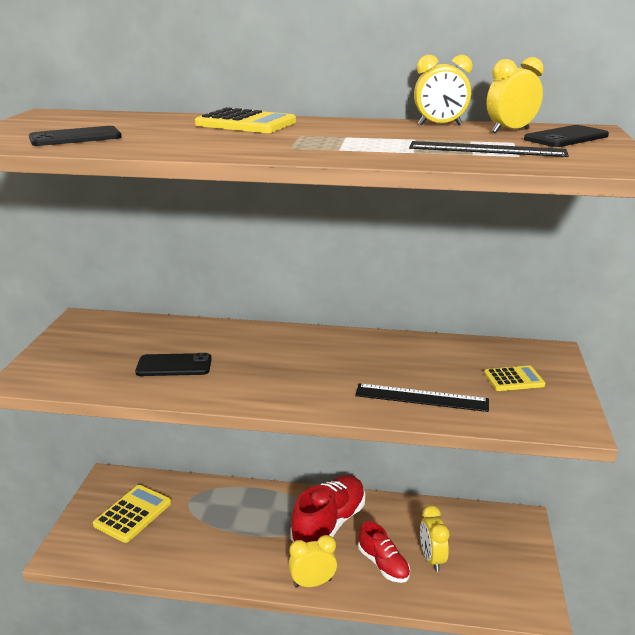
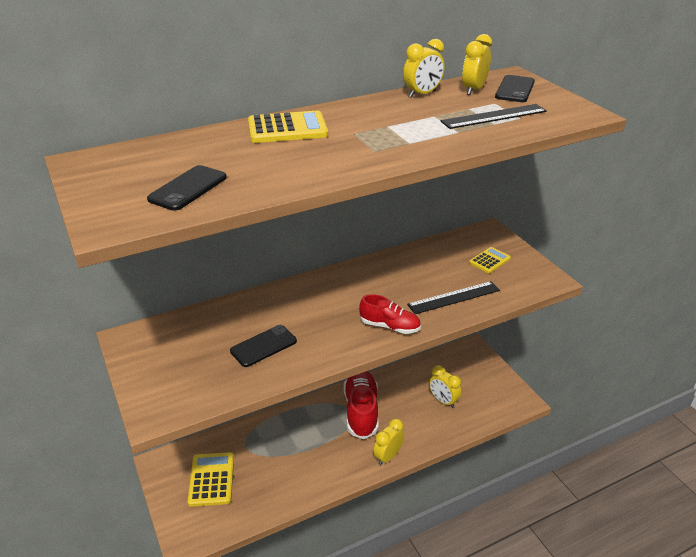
camera: 35 degrees left, 10 degrees up
(383, 564) = (419, 420): red shoe -> red shoe (390, 326)

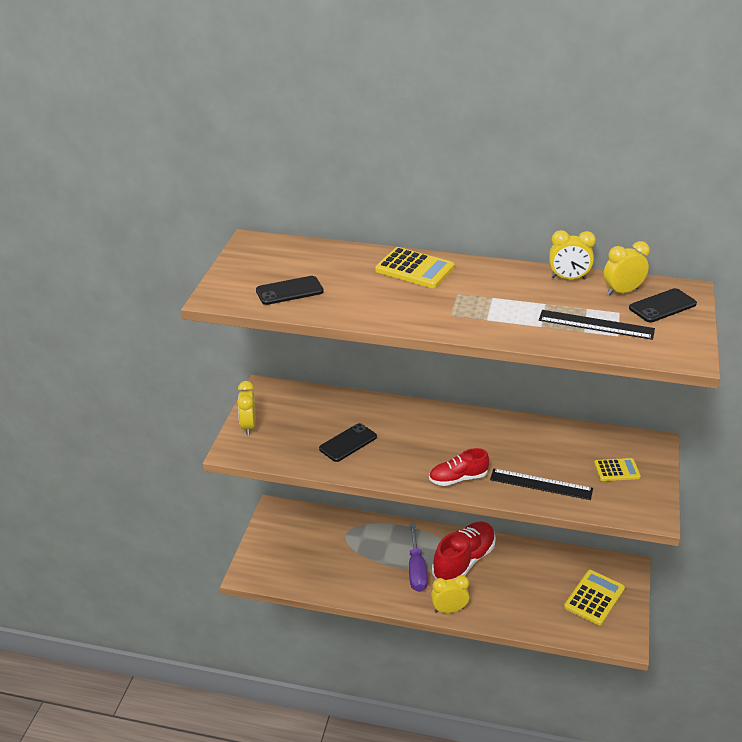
camera: 40 degrees right, 0 degrees up
(211, 479) = (300, 543): yellow calculator -> yellow calculator (594, 598)
(263, 346) = (348, 443): black phone -> black phone turned 45 degrees counterclockwise
(332, 440) = (416, 569): none -> purple screwdriver
(390, 326) = (458, 478): red shoe -> red shoe turned 105 degrees clockwise
(443, 401) = (546, 596): yellow clock -> yellow clock (248, 426)

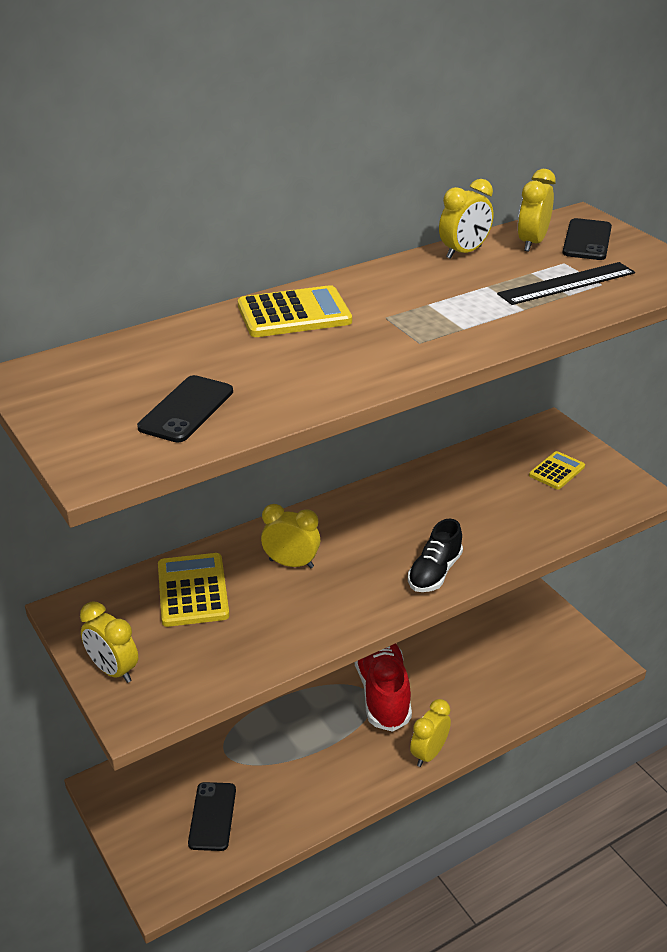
camera: 45 degrees left, 0 degrees up
(348, 443) = (266, 610): black phone -> black phone (212, 816)
(391, 428) = (291, 563): none -> yellow clock
(416, 569) = (347, 736): purple screwdriver -> none
(458, 478) = (434, 572): red shoe -> black shoe
(541, 484) = (515, 527): black ruler -> none
(594, 598) = (535, 641): yellow calculator -> yellow calculator (192, 590)

